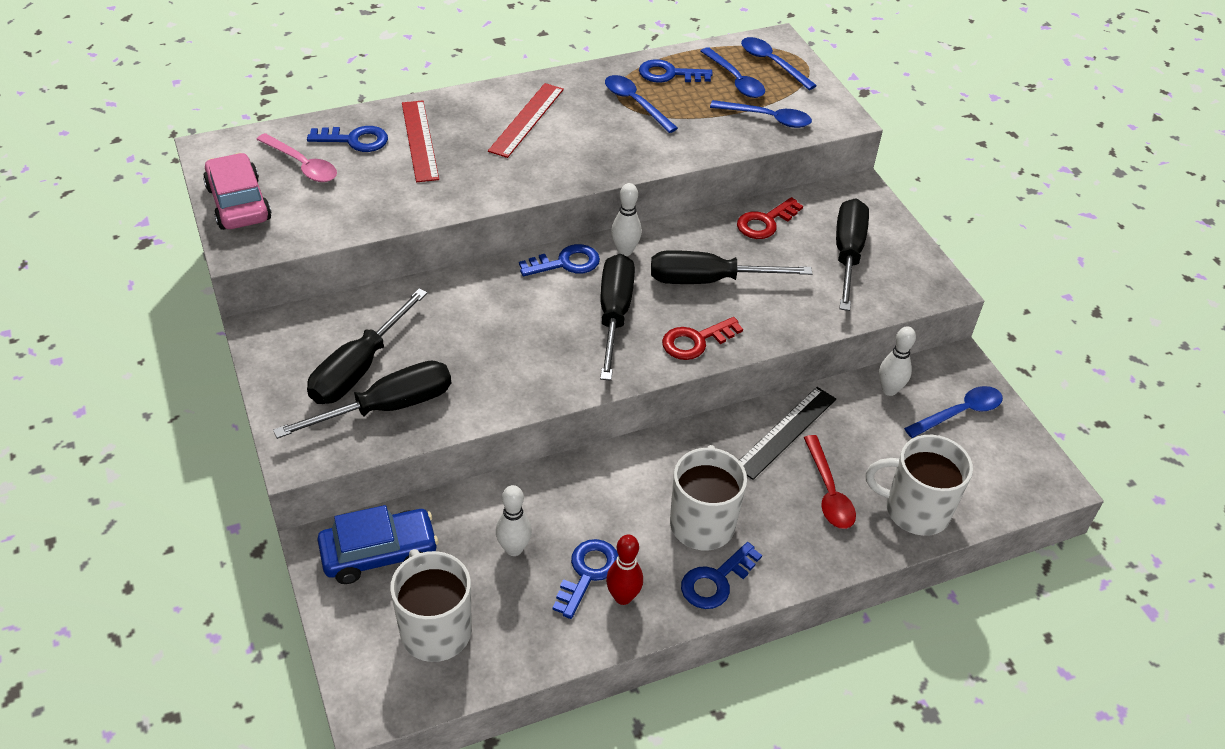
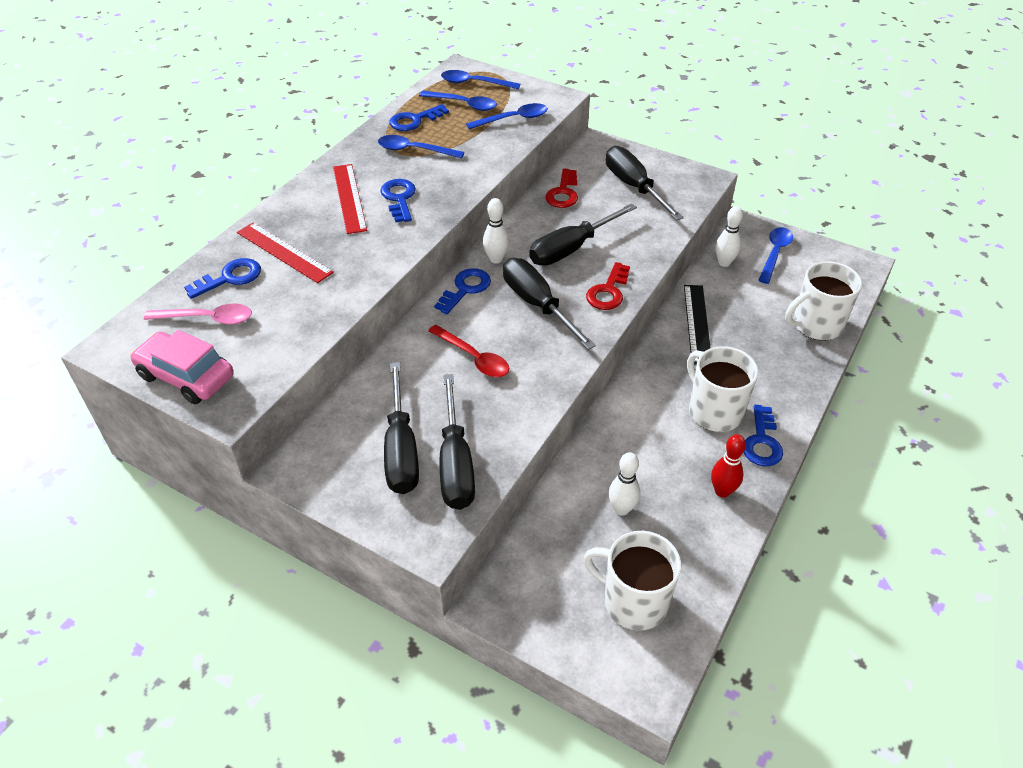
camera: 35 degrees left, 0 degrees up
(379, 553) = (536, 578): blue car -> none
(387, 407) = (455, 463): black screwdriver -> black screwdriver turned 150 degrees clockwise
(588, 573) = (684, 491): blue key -> blue key (399, 198)
(828, 492) = (760, 344): red spoon -> red spoon (473, 358)

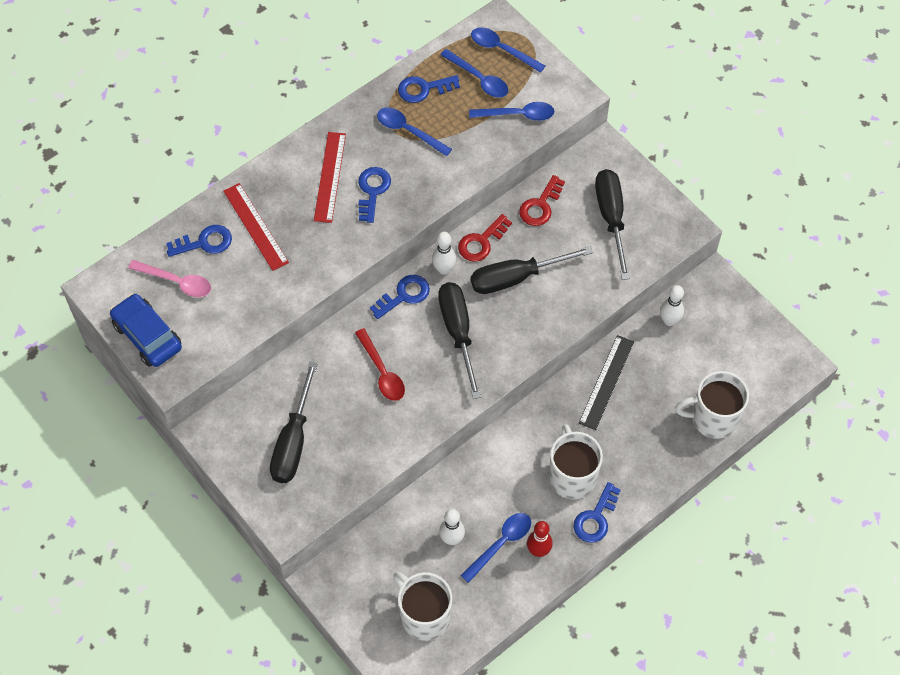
camera: 20 degrees right, 15 degrees up
(186, 376) = (147, 336): pink car -> blue car
(455, 463) = (329, 467): black screwdriver -> none
(608, 291) = (525, 337): red key -> red key (481, 242)
(775, 254) = (724, 325): blue spoon -> blue spoon (501, 544)

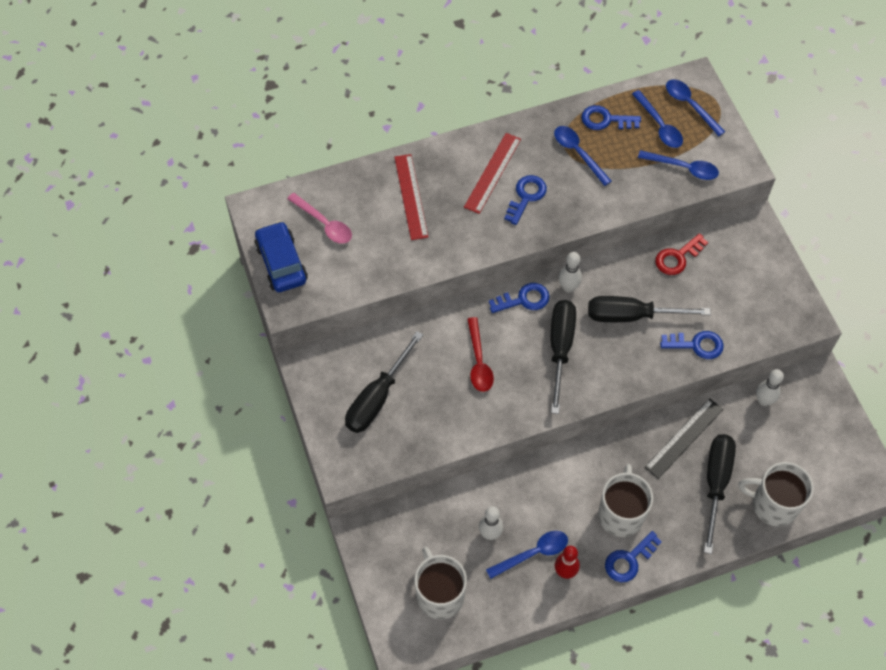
camera: 20 degrees right, 0 degrees up
(204, 242) = (361, 197): blue key -> blue key (696, 345)
(481, 242) = (611, 273): red key -> none
(611, 218) = (739, 289): black screwdriver -> black screwdriver (716, 483)

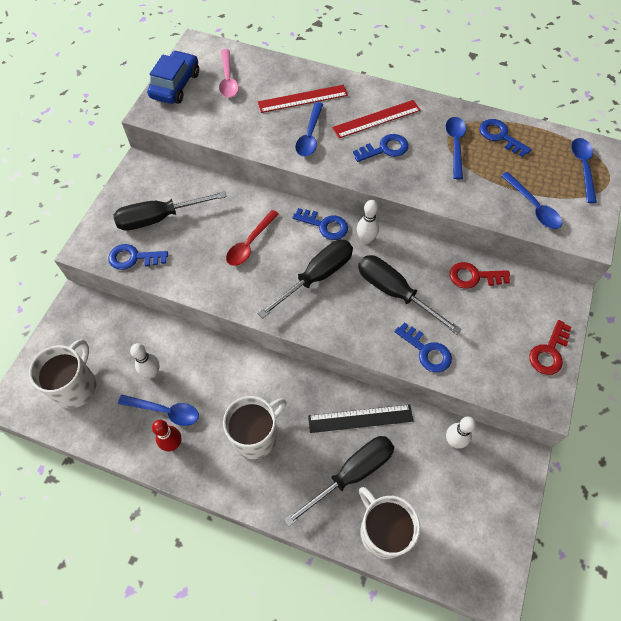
camera: 40 degrees right, 0 degrees up
(410, 196) = (302, 98): red ruler -> red ruler turned 45 degrees clockwise
(629, 560) = (227, 476): blue key -> blue key (133, 258)
(659, 125) = (541, 165): blue spoon -> blue spoon (309, 136)
(780, 279) = (549, 352): none -> red key

